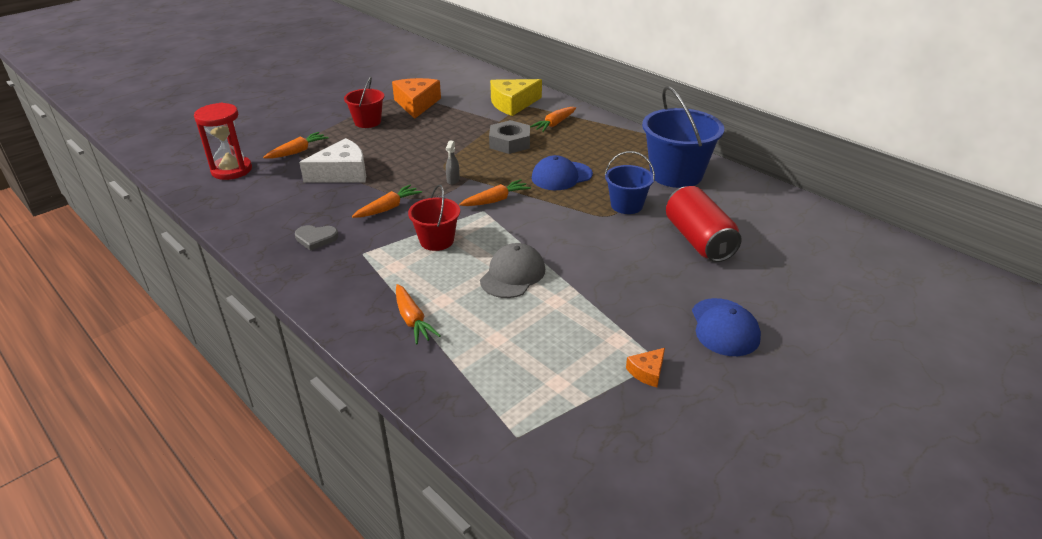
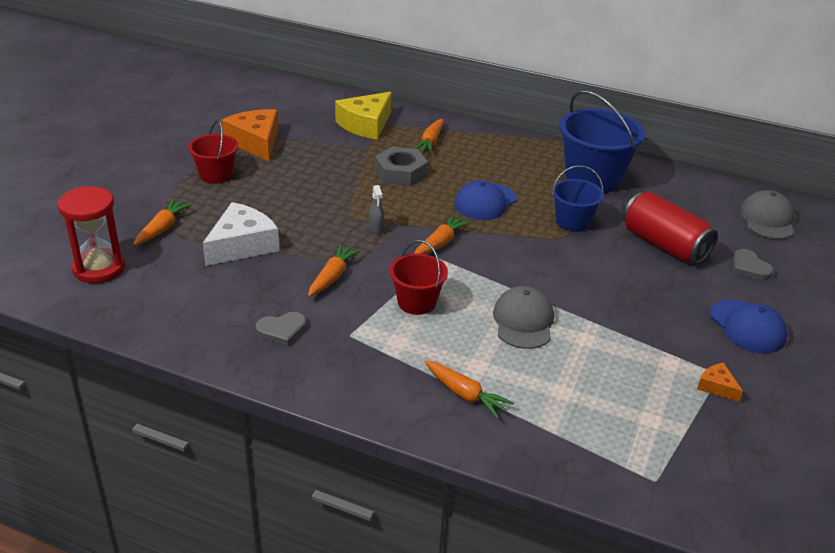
camera: 25 degrees left, 0 degrees up
(647, 372) = (717, 387): orange cheese -> orange cheese turned 120 degrees clockwise
(771, 276) = (749, 267): none -> grey heart
(826, 238) = (767, 219): none -> grey cap

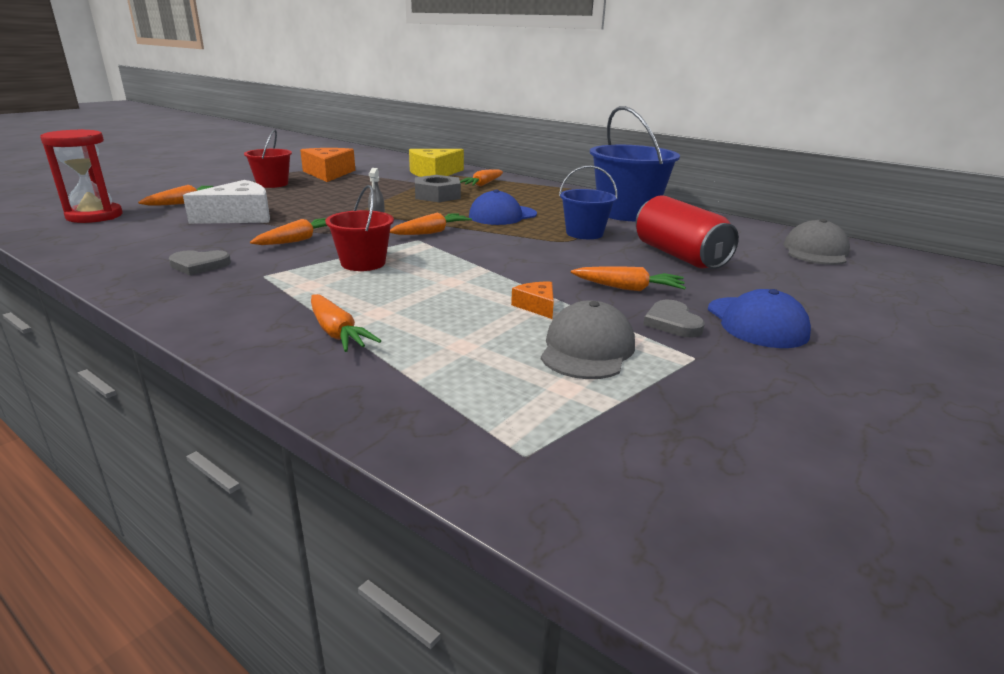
camera: 15 degrees right, 10 degrees down
(523, 321) = (468, 287): grey cap -> grey cap (587, 349)
(643, 300) = (628, 288): none -> orange carrot
(717, 387) = (685, 369): orange cheese -> orange cheese (536, 306)
(749, 267) = (779, 280): grey heart -> grey heart (672, 322)

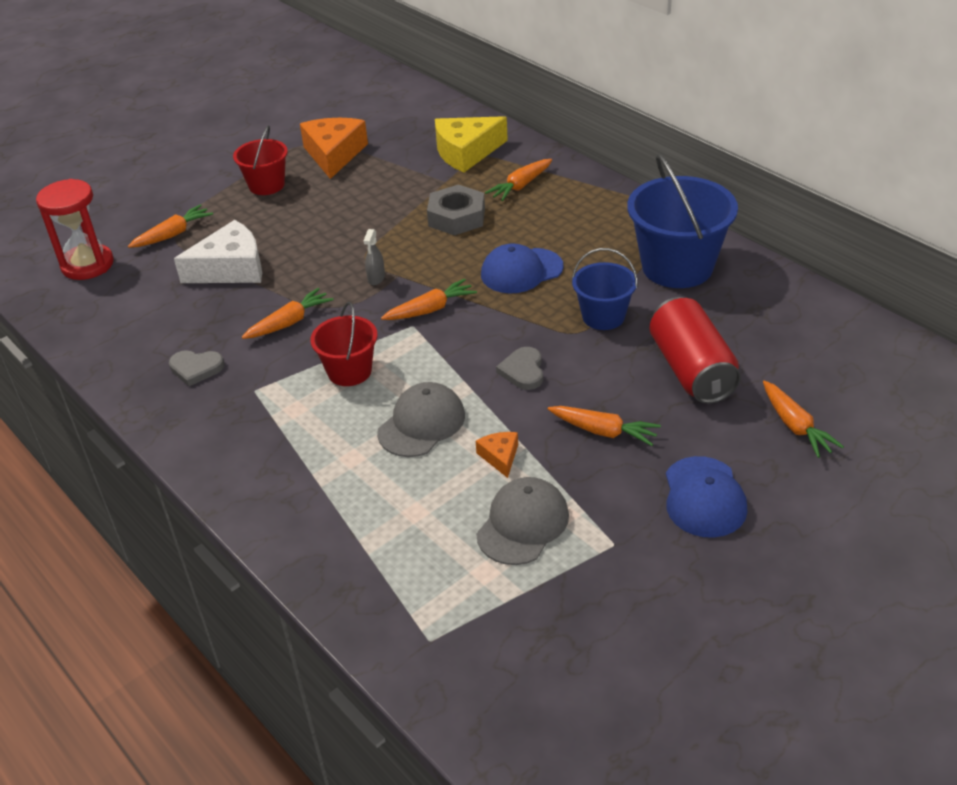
camera: 15 degrees right, 15 degrees up
(337, 333) = (313, 486): orange carrot -> orange carrot (795, 426)
(672, 322) = (620, 491): grey heart -> grey heart (523, 371)
(815, 251) = (864, 367): grey cap -> grey cap (421, 424)

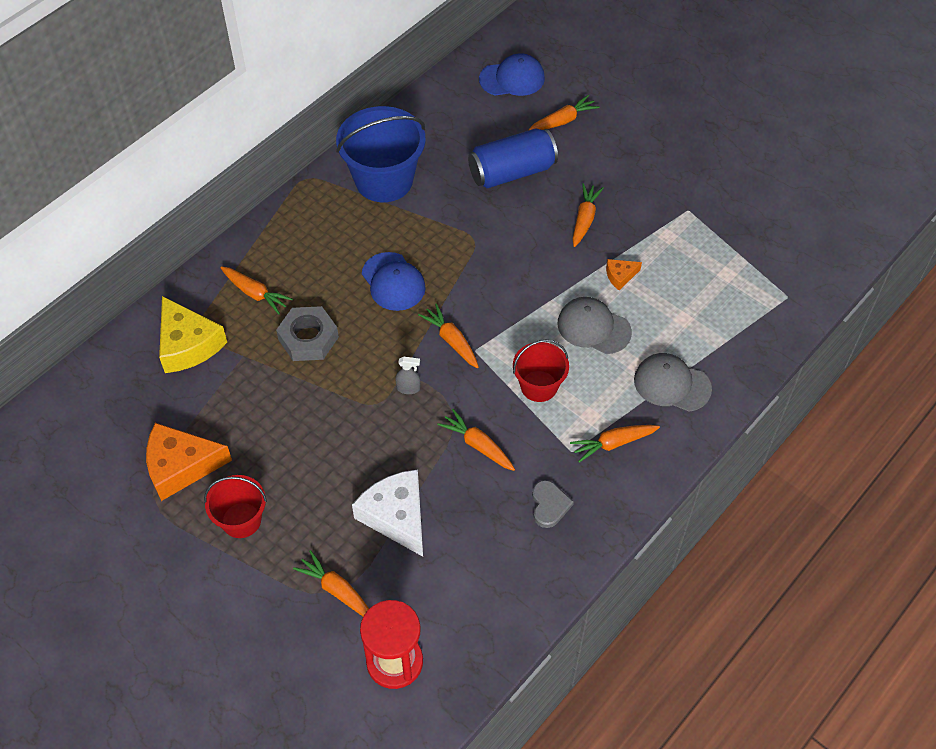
camera: 100 degrees left, 15 degrees up
(251, 425) = (613, 443): none -> orange carrot
(523, 371) = (524, 270): grey heart -> none
(523, 524) = (681, 258): grey cap -> grey cap (672, 384)
(603, 316) = (453, 224): blue bucket -> none
(691, 370) = (512, 172): red can -> blue can
(704, 497) = (637, 166): blue cap -> blue cap (512, 79)

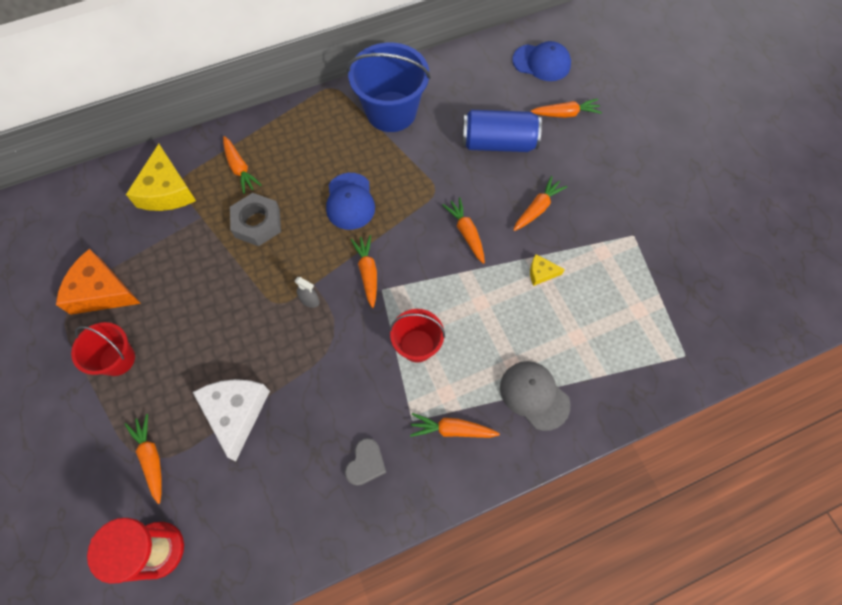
camera: 25 degrees right, 10 degrees up
(478, 445) = (337, 378): orange carrot -> orange carrot (466, 233)
(593, 327) = (493, 311): grey cap -> none
(620, 276) = (541, 273): orange cheese -> yellow cheese

